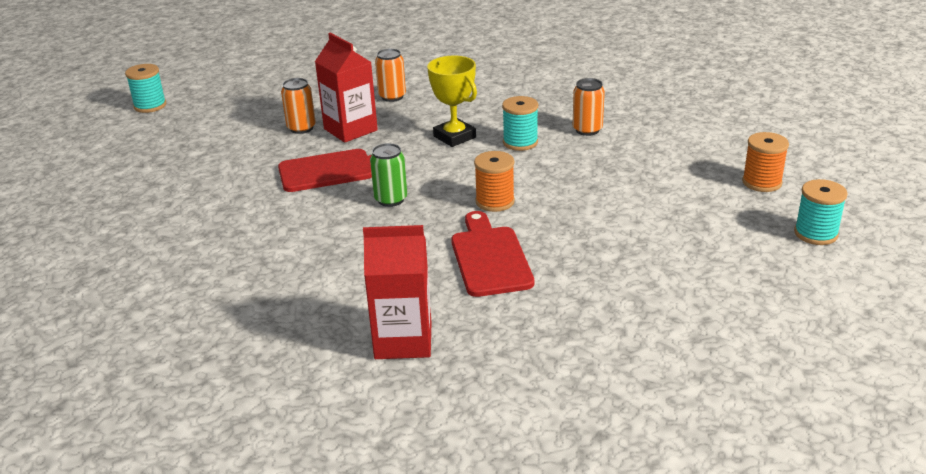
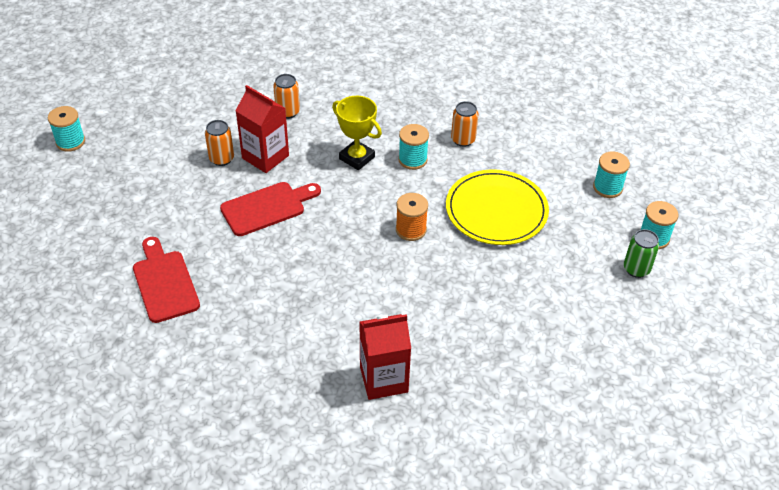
camera: 15 degrees left, 15 degrees up
(391, 199) = (327, 236): green can -> green can (636, 269)
(490, 258) = (423, 290): red cutting board -> red cutting board (164, 283)
(609, 192) = (496, 210): none -> yellow plate
(761, 182) = (607, 187): orange spool -> turquoise spool

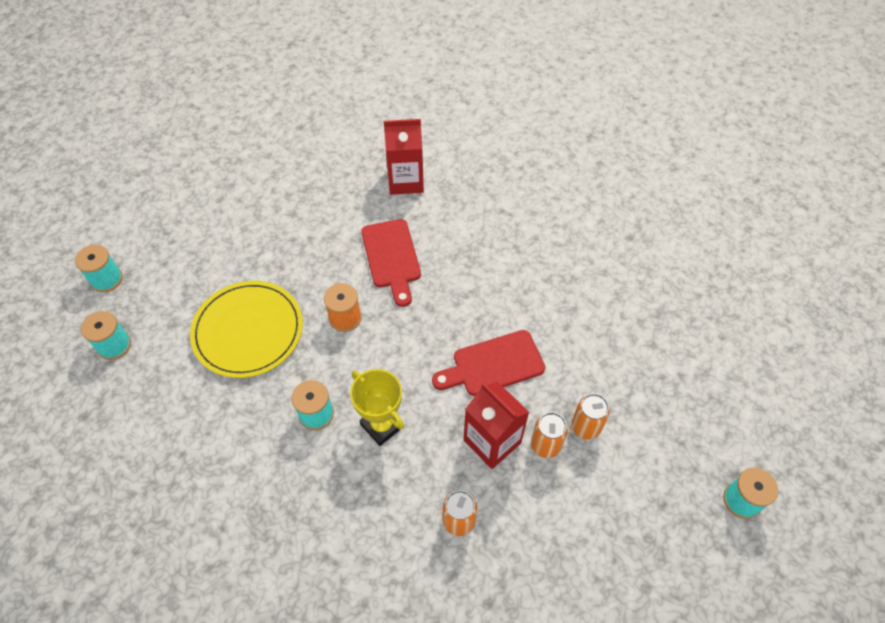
camera: 170 degrees left, 10 degrees up
(164, 283) = (595, 287): red cutting board -> red cutting board (391, 257)
(463, 140) = (245, 439): orange can -> orange can (585, 427)
(636, 269) = (145, 249): green can -> none

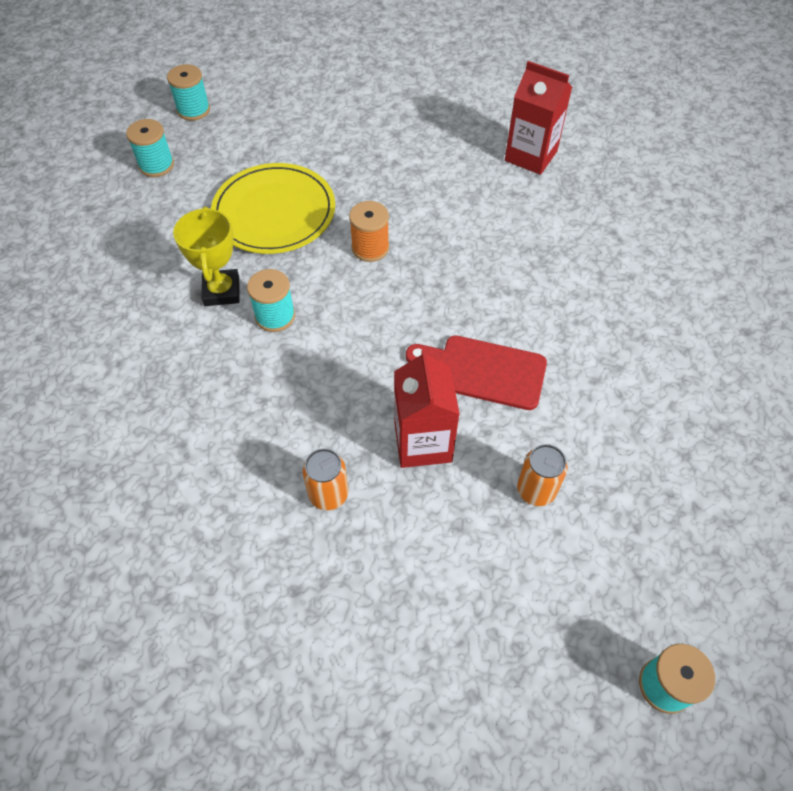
camera: 35 degrees right, 0 degrees up
(382, 425) = (326, 362): yellow trophy -> yellow trophy (222, 291)
(391, 257) = (459, 218): red cutting board -> none
(545, 445) = (476, 480): orange can -> none

